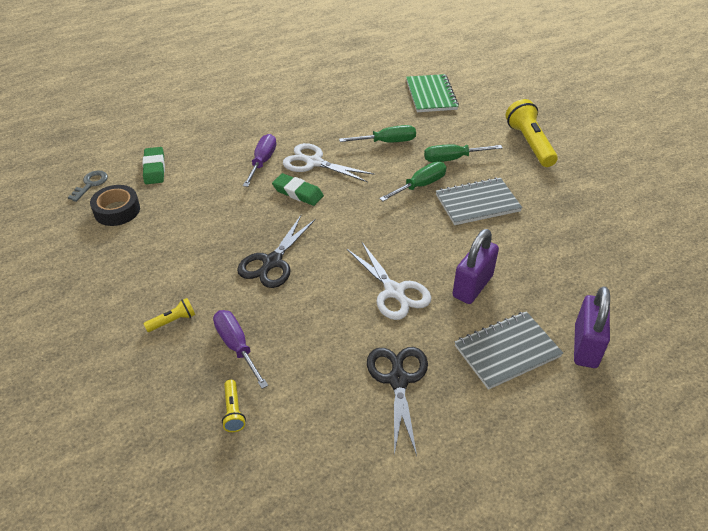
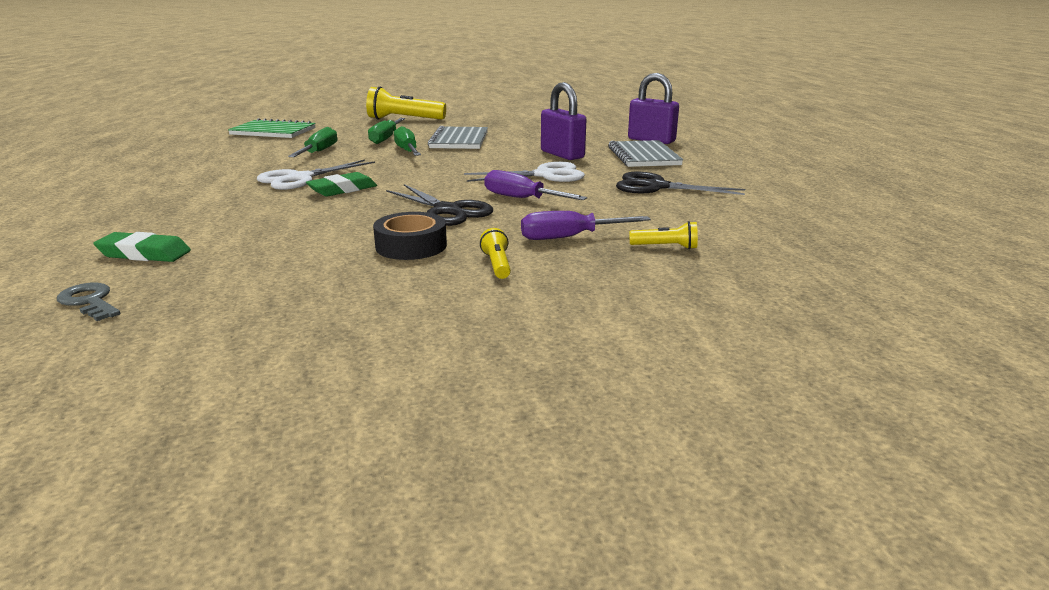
camera: 70 degrees left, 20 degrees down
(117, 210) = (204, 285): black tape -> black tape (411, 246)
(262, 162) = (253, 198): purple screwdriver -> purple screwdriver (522, 199)

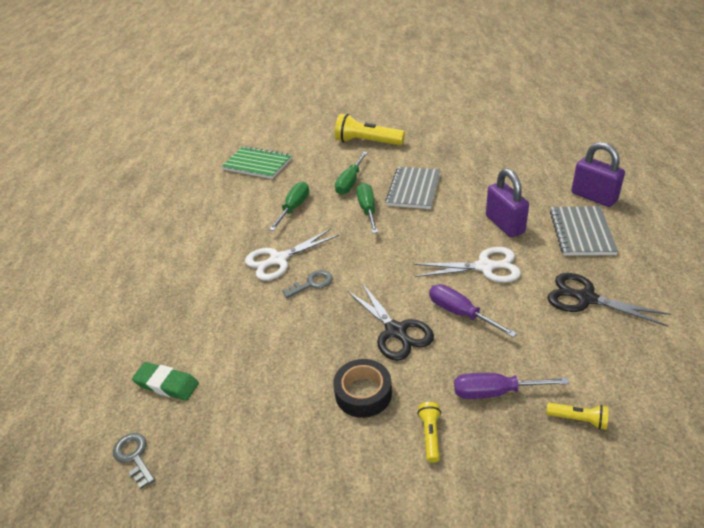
camera: 15 degrees right, 15 degrees up
(342, 190) = (312, 283): green eraser -> grey key

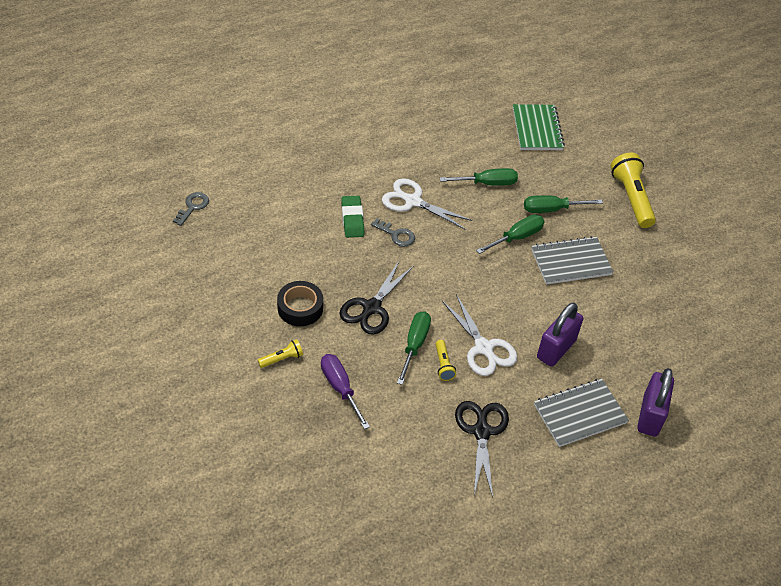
camera: 55 degrees right, 10 degrees up
(167, 384) = (254, 194): green eraser -> green eraser (352, 219)
(460, 313) = (414, 345): purple screwdriver -> green screwdriver
(578, 420) = (338, 446): yellow flashlight -> yellow flashlight (443, 365)

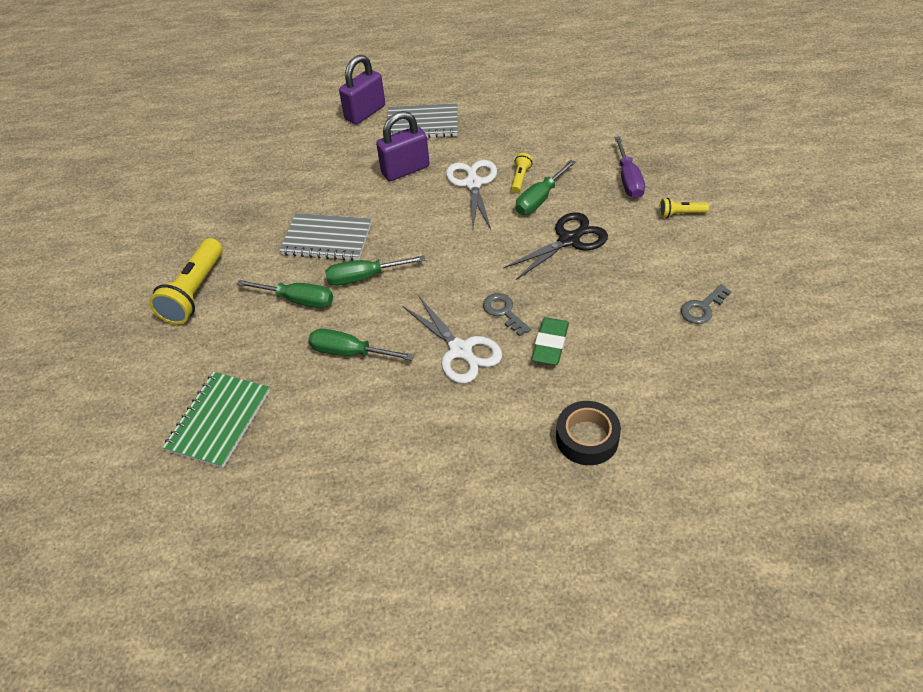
camera: 150 degrees left, 0 degrees up
(192, 207) = (769, 414): grey key -> grey key (702, 308)
(300, 308) = (648, 256): black tape -> black tape (587, 438)
(481, 431) = (513, 129): black scissors -> none

